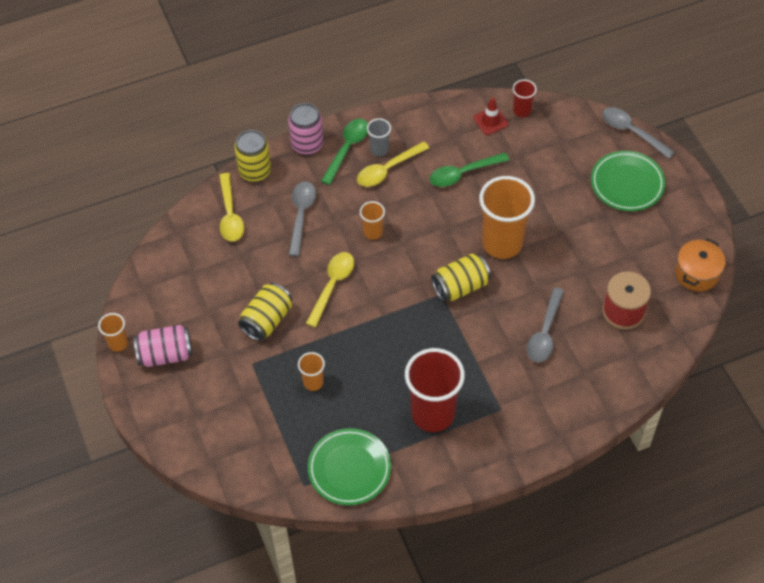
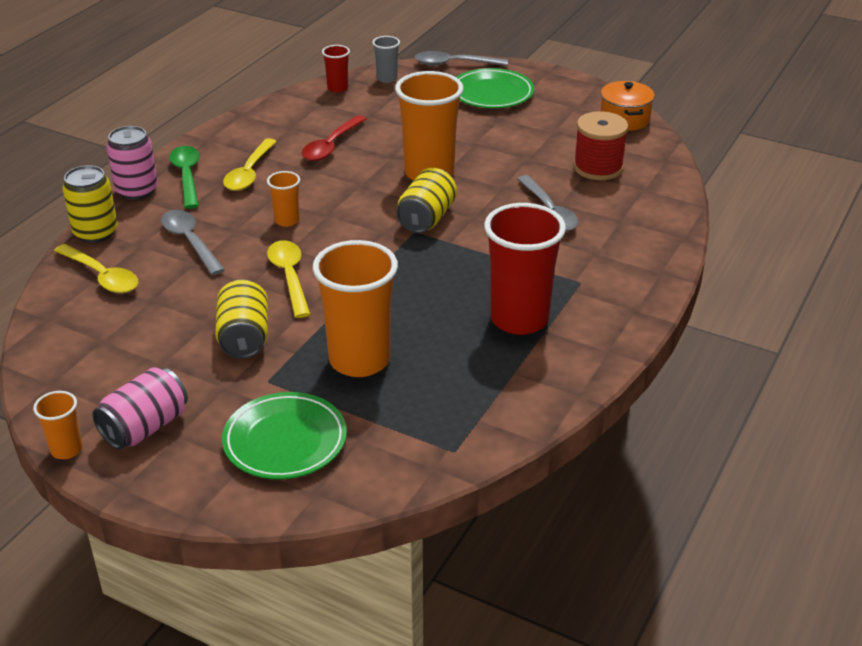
camera: 40 degrees left, 20 degrees down
(313, 382) = (359, 360): orange cup -> orange cup, size x2.12
(349, 469) = (488, 408): green plate -> green plate (285, 441)
(379, 150) = (223, 164): grey cup -> grey cup (387, 78)
(463, 173) = (331, 145): green spoon -> red spoon
(490, 121) = (315, 104): red traffic cone -> none

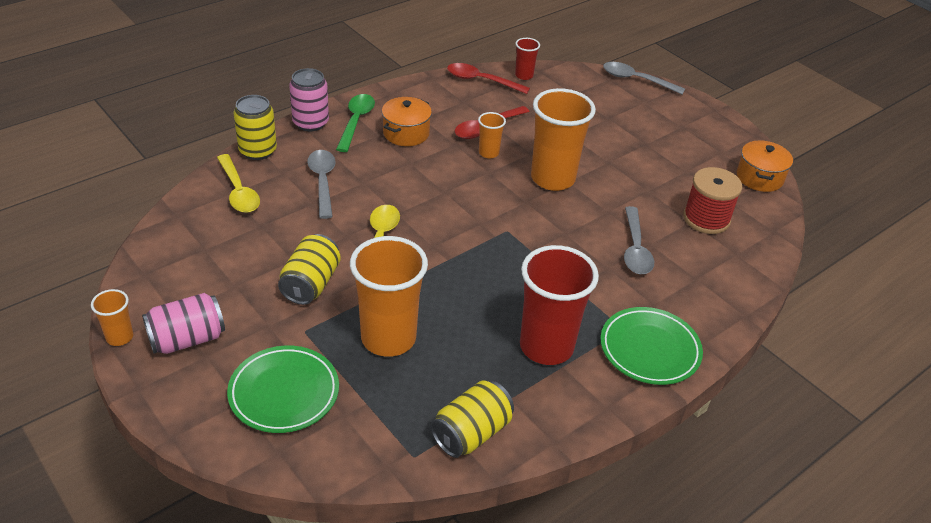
camera: 20 degrees right, 5 degrees up
(249, 173) = (406, 133): yellow spoon -> orange pot
(287, 220) = (409, 186): orange cup -> orange cup (488, 153)
(296, 104) = (481, 81): none -> red spoon
(387, 78) = (570, 78): grey cup -> none
(427, 218) = (525, 221): yellow can -> yellow can (471, 433)
(492, 93) = (653, 117): green plate -> green plate (649, 349)

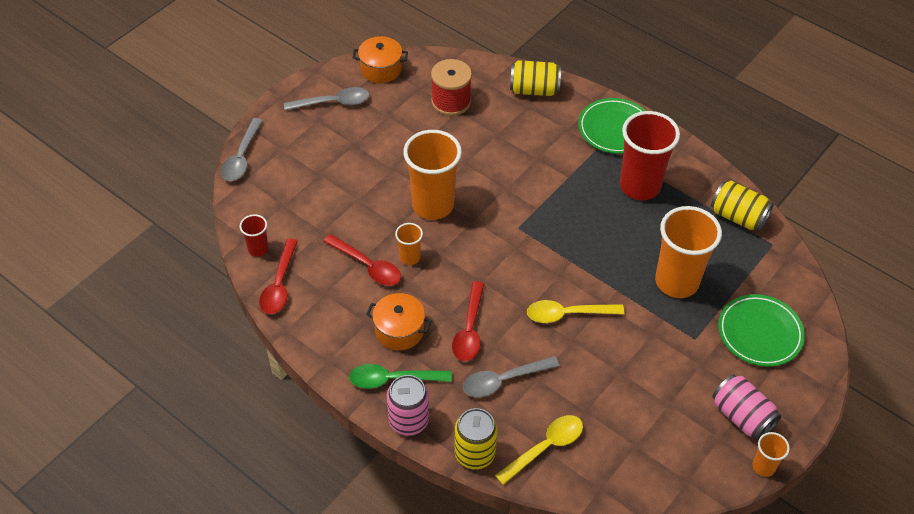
camera: 100 degrees left, 10 degrees up
(311, 284) = (642, 349): yellow can -> yellow can (534, 90)
(389, 173) = (469, 329): none -> red spoon
(635, 249) = (507, 143): grey spoon -> grey spoon (333, 103)

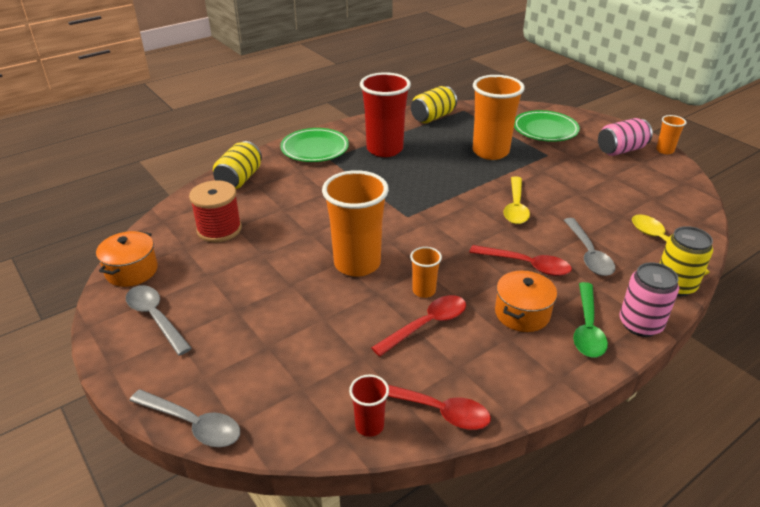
camera: 75 degrees left, 15 degrees down
(333, 103) = (155, 318): grey spoon -> grey spoon turned 45 degrees counterclockwise

